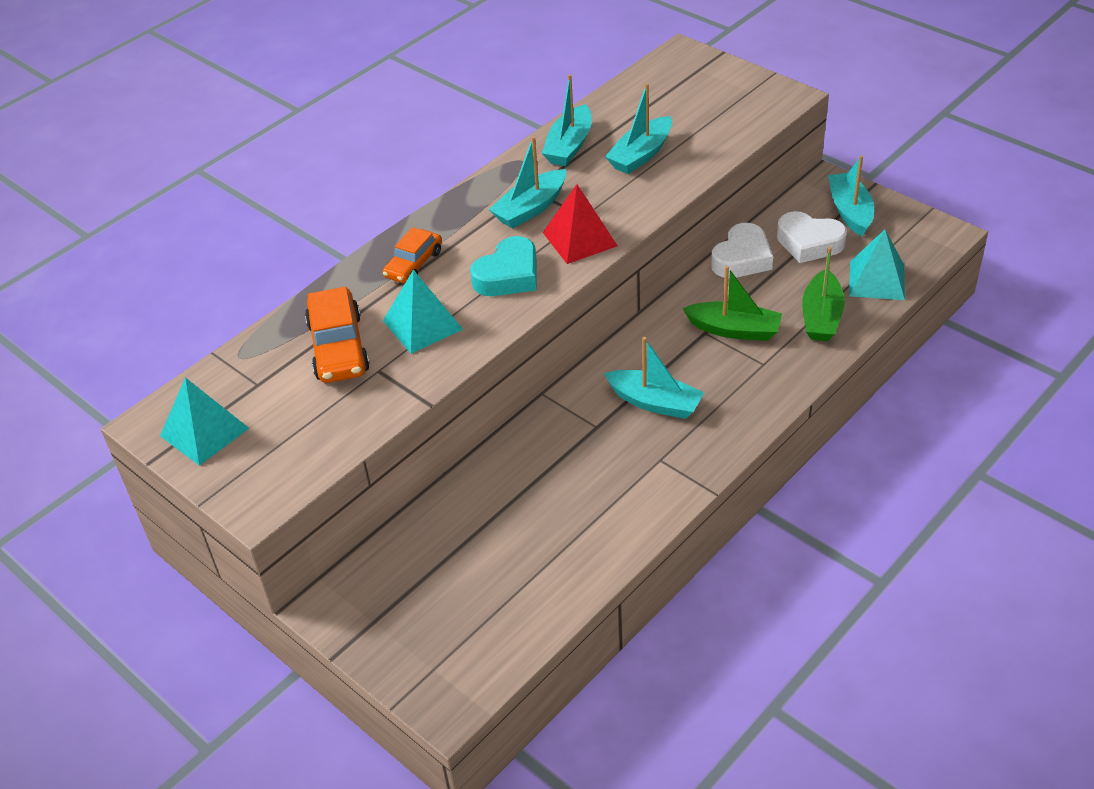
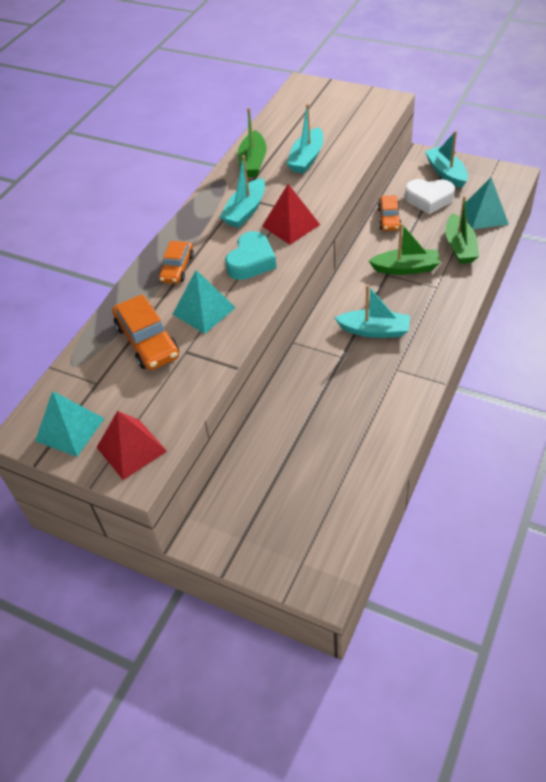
camera: 15 degrees left, 5 degrees up
(264, 472) = (131, 449): none -> red pyramid
(569, 146) = (253, 162): turquoise boat -> green boat
(742, 258) = (389, 219): white heart -> orange car

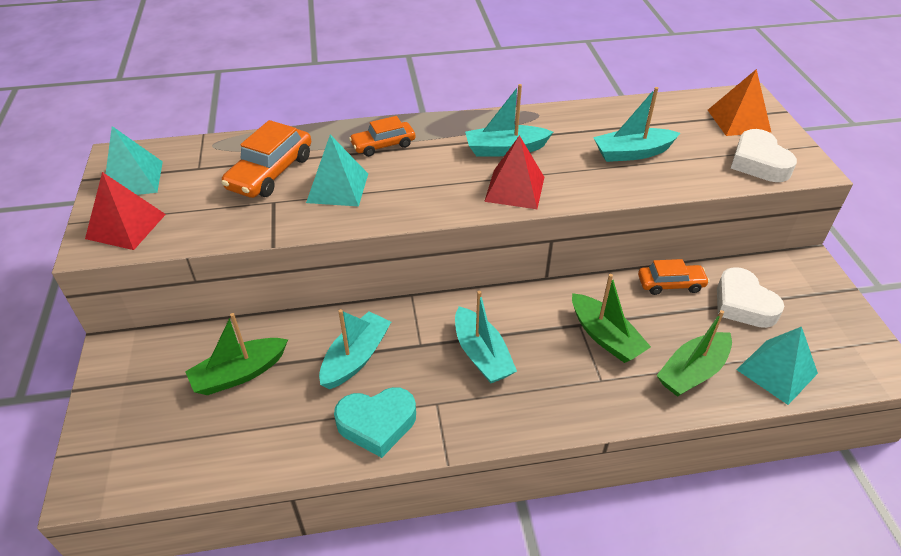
camera: 50 degrees right, 5 degrees down
(251, 261) = (434, 186): turquoise heart -> turquoise heart (377, 424)
(253, 162) = (584, 121): green boat -> green boat (239, 373)
(320, 101) = (738, 121): none -> orange pyramid
(365, 115) = (758, 162): none -> white heart
(389, 219) = (670, 284): orange car -> orange car turned 150 degrees counterclockwise
(446, 173) = (807, 299): turquoise boat -> turquoise boat (356, 358)

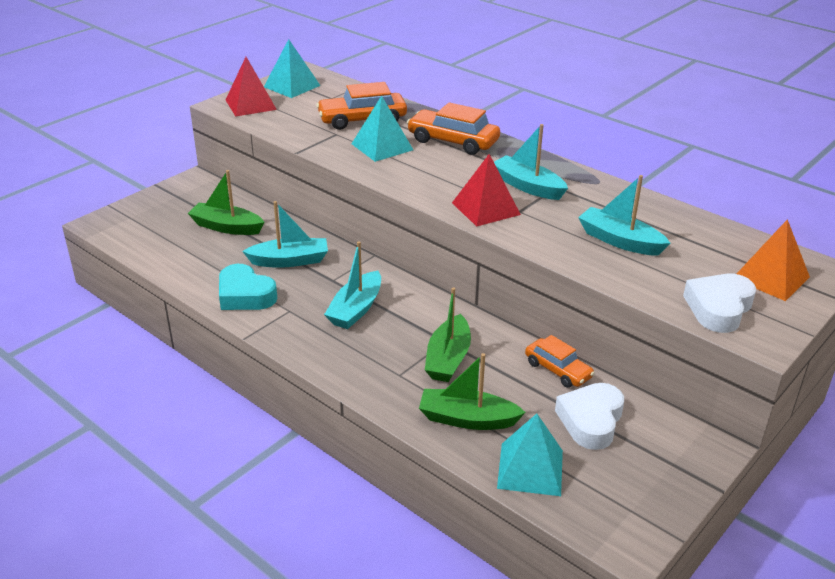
camera: 50 degrees right, 10 degrees down
(383, 145) = (453, 141): orange car -> orange car, size x1.56

